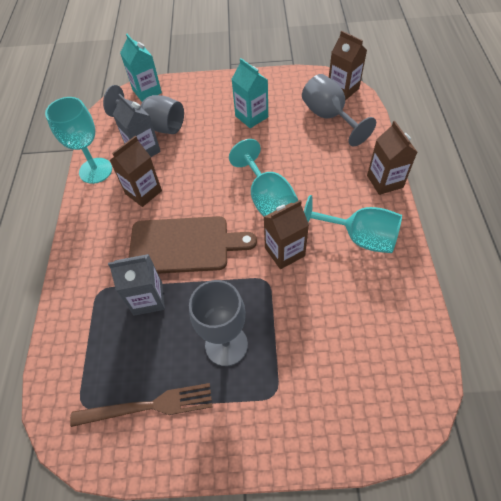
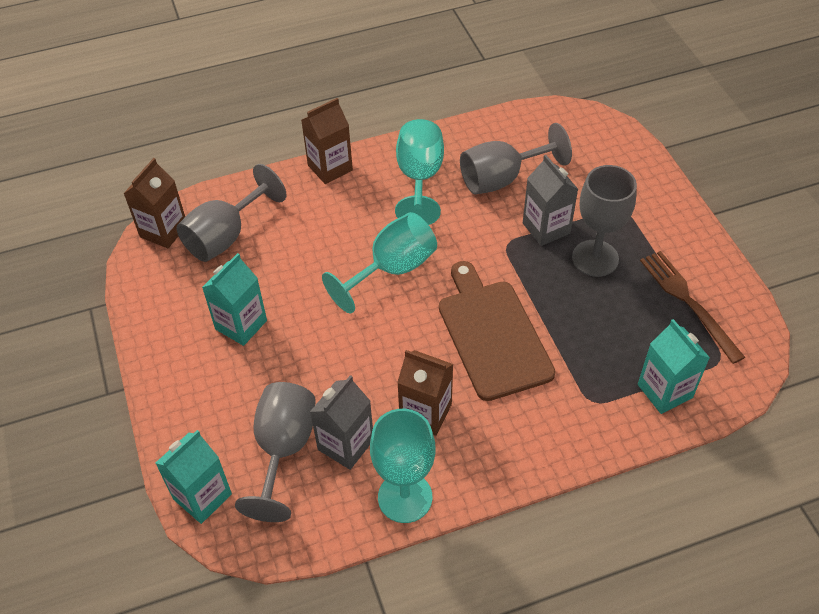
camera: 110 degrees left, 5 degrees down
(79, 345) = (665, 391): none -> turquoise carton
(148, 299) = (578, 346): grey carton -> grey carton (546, 228)
(284, 252) = (463, 236): brown carton -> none
(343, 300) = (502, 178): none -> grey goblet

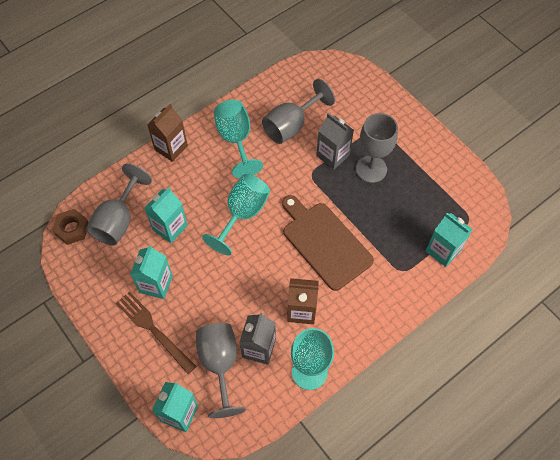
camera: 20 degrees left, 10 degrees up
(164, 231) = (72, 229): brown carton -> brown nut
(288, 261) = (170, 227): none -> turquoise carton
(688, 302) = (438, 184): brown fork -> brown fork (154, 330)

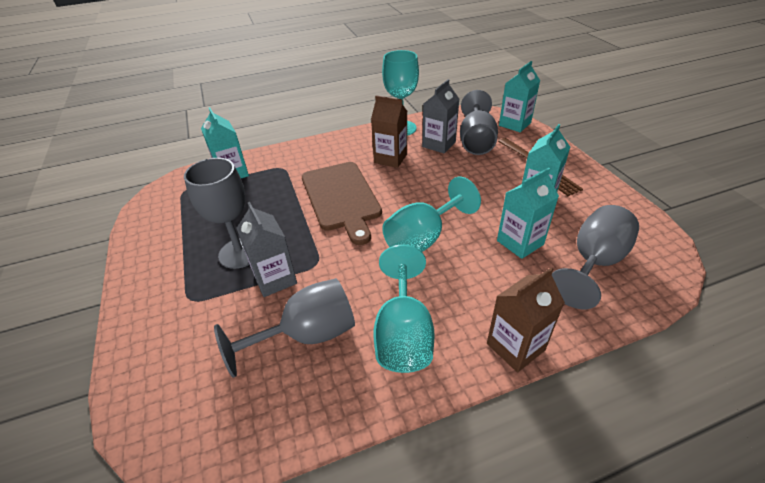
camera: 160 degrees left, 20 degrees down
(72, 229) = (661, 266): brown nut -> none

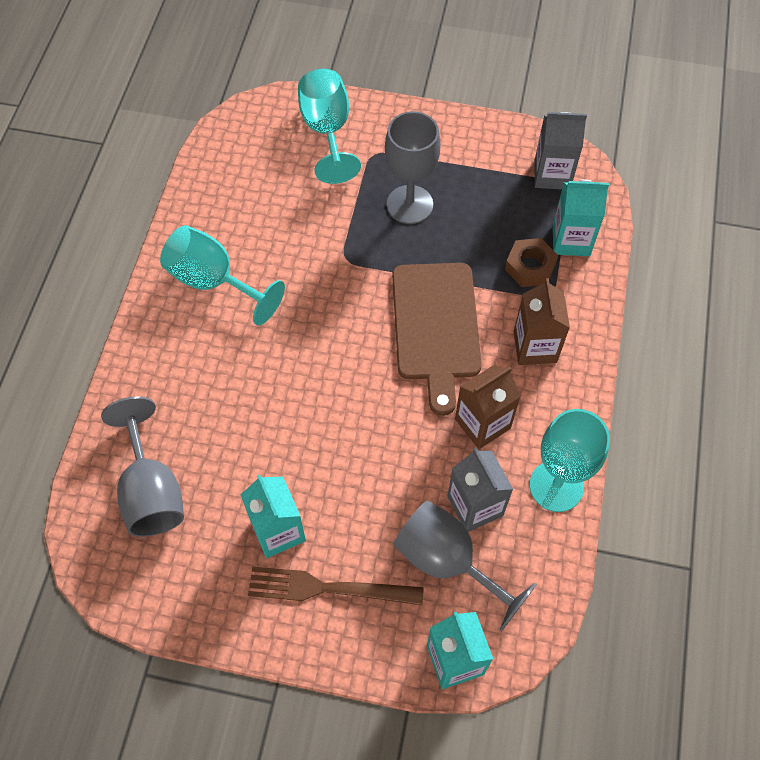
camera: 120 degrees right, 20 degrees up
(265, 180) = (530, 266): none -> brown nut
(275, 279) = (351, 219): grey carton -> grey carton (552, 175)
(307, 335) = (268, 218): grey goblet -> none
(341, 198) = (436, 326): brown cutting board -> brown cutting board turned 105 degrees counterclockwise
(423, 238) = (307, 365): turquoise goblet -> turquoise goblet (327, 131)
(515, 347) = (136, 349): brown carton -> brown carton (535, 347)
(520, 242) = (229, 448): turquoise carton -> none

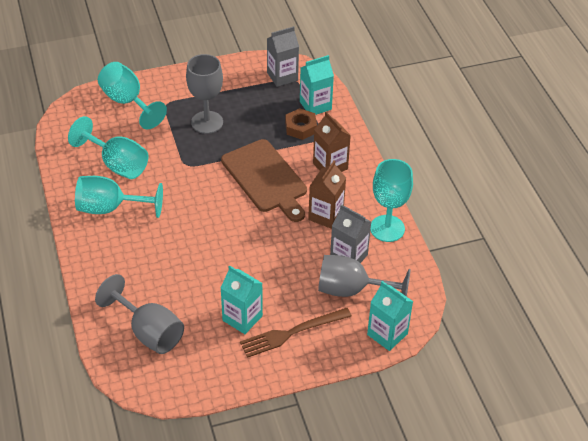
camera: 30 degrees left, 15 degrees down
(260, 219) = (117, 164): none -> turquoise goblet

